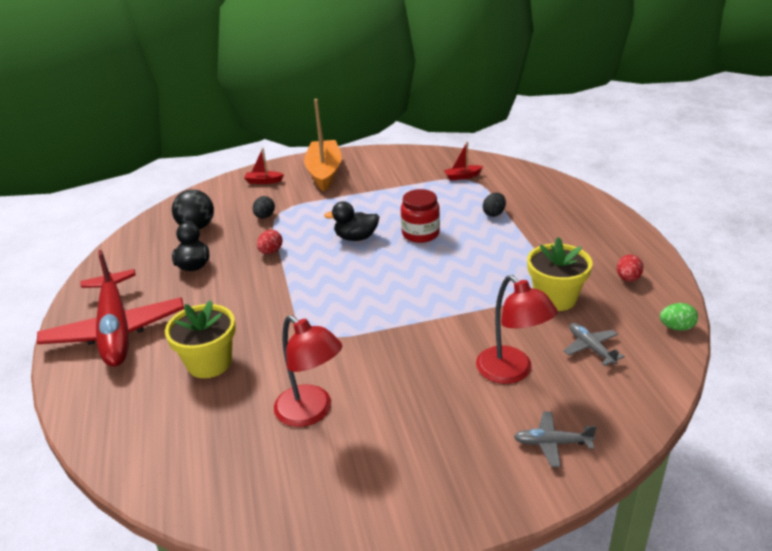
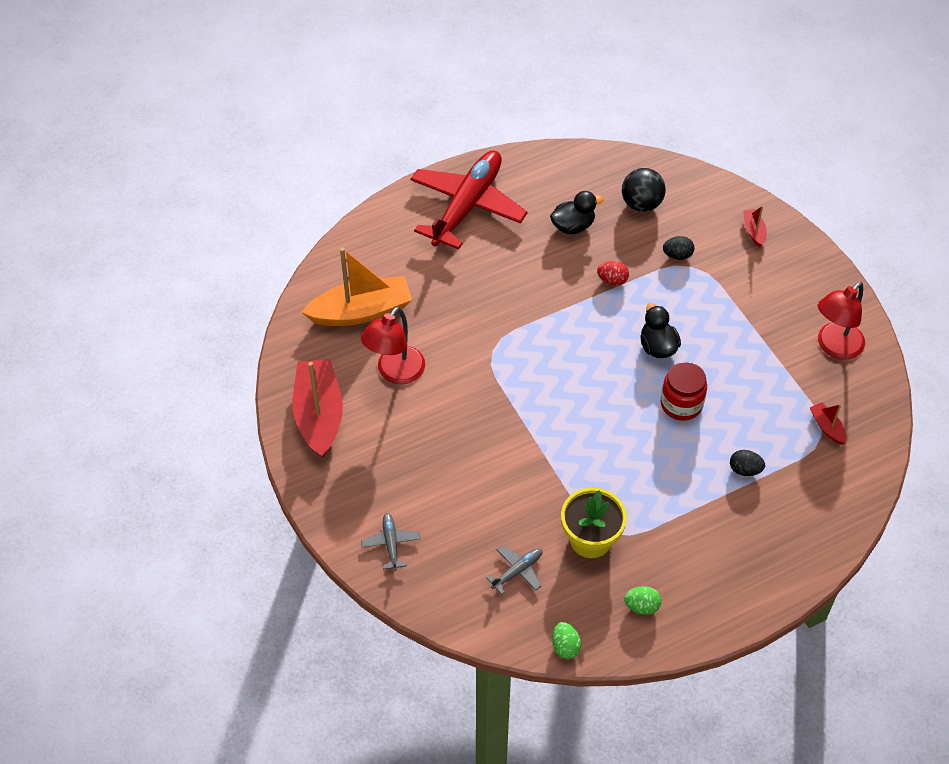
camera: 75 degrees right, 20 degrees up
(115, 330) = (467, 206): red plane -> red plane turned 150 degrees clockwise
(209, 363) = (439, 286): yellow flower pot -> none
(324, 172) = (793, 284): orange boat -> orange boat (361, 312)
(347, 494) = (319, 415): none -> red boat
(511, 372) = (470, 509): red lamp -> red lamp (834, 347)
(628, 279) = (641, 606): red egg -> green egg

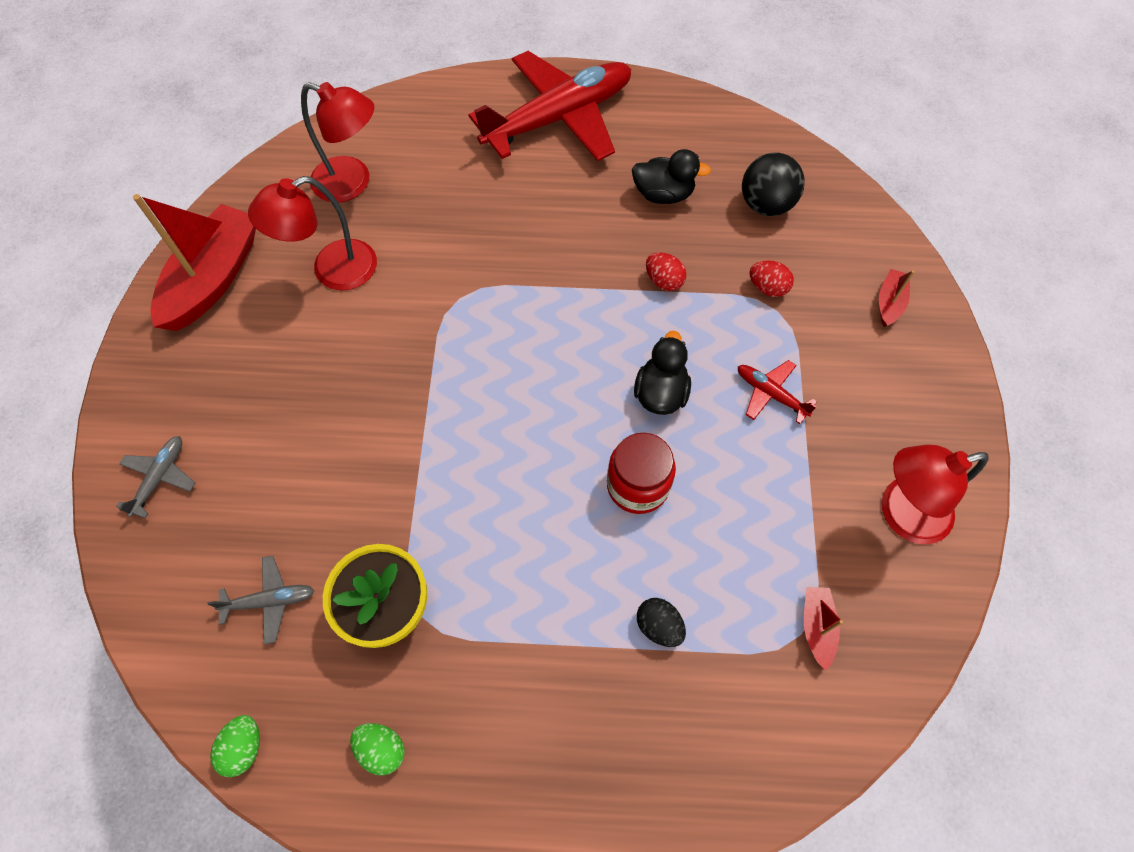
camera: 30 degrees right, 10 degrees up
(361, 312) = (352, 183): orange boat -> red lamp
(677, 255) = (767, 288): black egg -> red egg
(721, 317) = (770, 394): none -> red plane

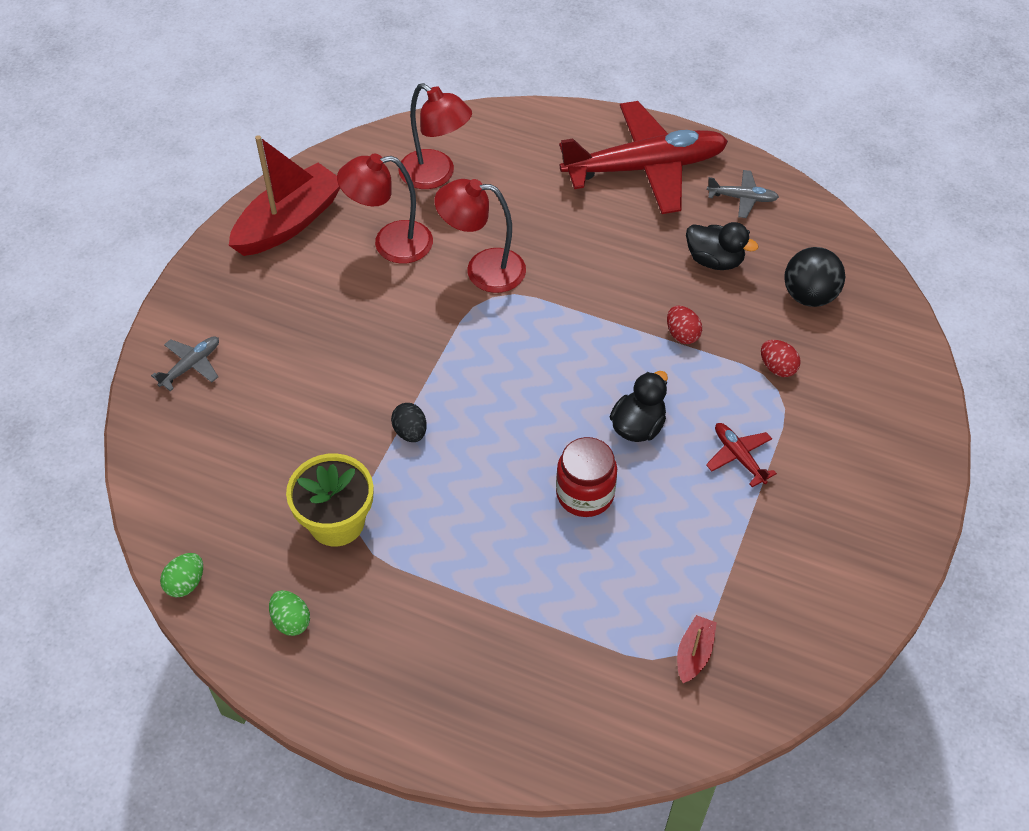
camera: 20 degrees right, 10 degrees down
(269, 601) = (244, 485): grey plane -> grey plane (742, 198)
(659, 626) = (555, 607): black egg -> black egg (410, 432)
(889, 303) = (889, 414): red boat -> none
(901, 514) = (815, 591): red lamp -> red lamp (483, 270)

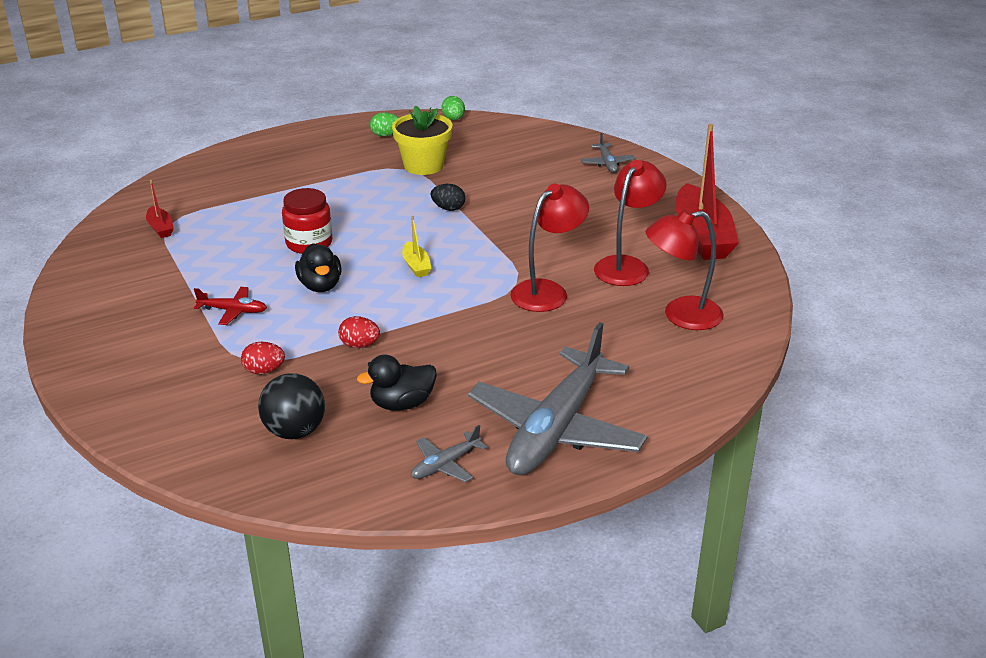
camera: 130 degrees right, 20 degrees down
(536, 382) = (416, 266): none -> yellow boat
(644, 168) = (556, 428): red plane -> grey plane

